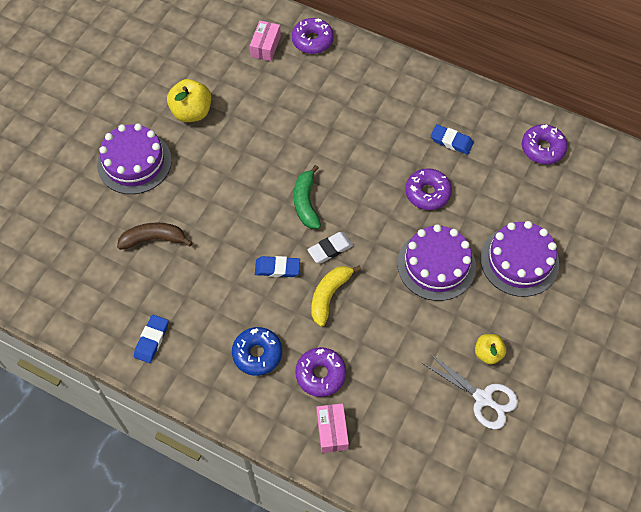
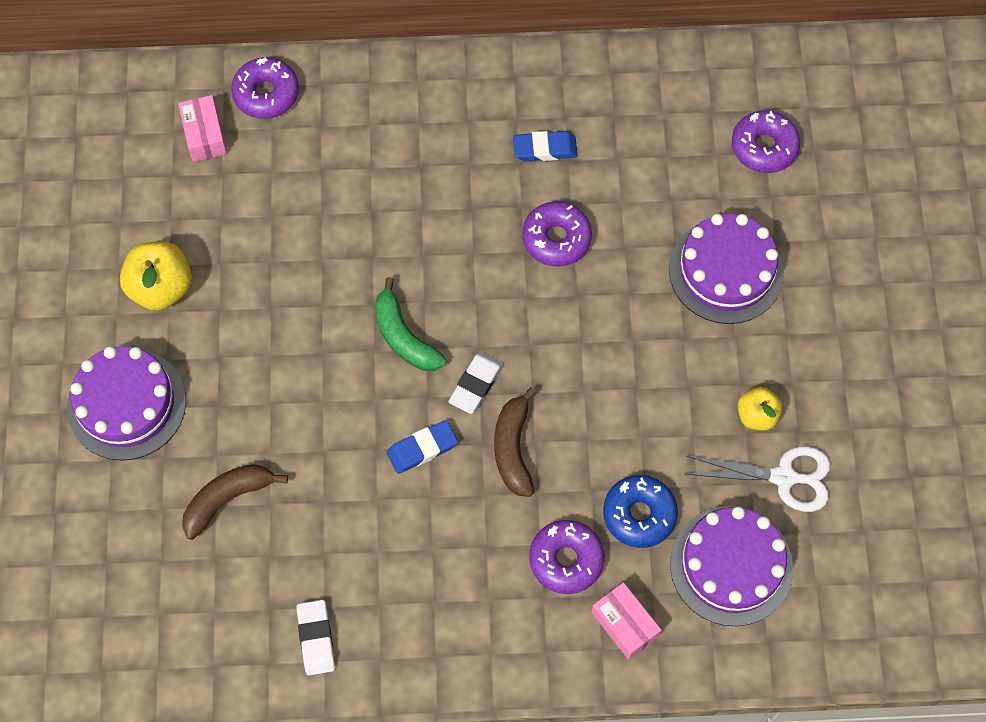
camera: 30 degrees left, 5 degrees up
(151, 340) = (316, 638): blue eraser -> white eraser
(257, 354) = (468, 578): blue donut -> blue donut (639, 514)
(329, 295) = (513, 448): yellow banana -> brown banana
(436, 265) = (625, 332): purple cake -> purple cake (731, 565)
(542, 148) = (668, 99): purple donut -> purple donut (764, 147)

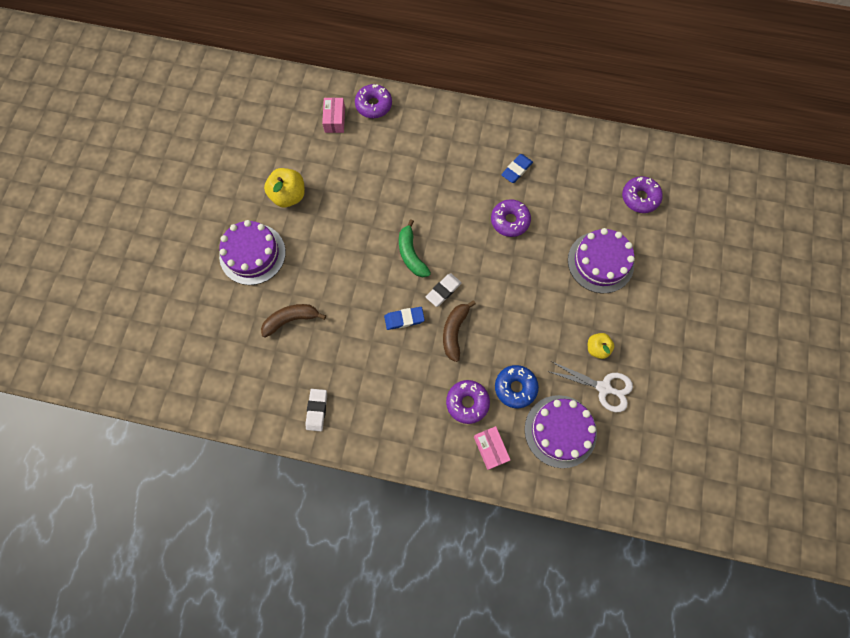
camera: 15 degrees right, 5 degrees up
(545, 149) = (516, 170): blue eraser -> blue eraser turned 60 degrees counterclockwise

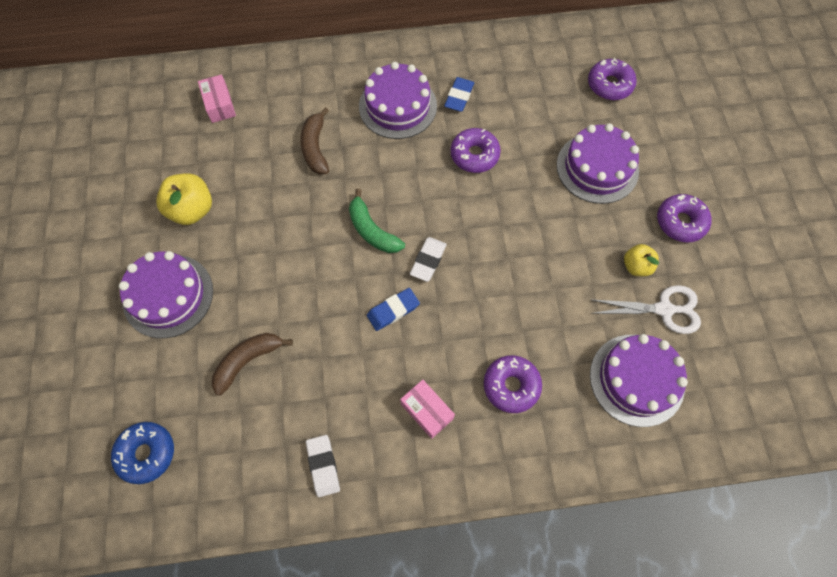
camera: 20 degrees left, 5 degrees down
(373, 105) = (262, 75): purple donut -> purple donut (680, 222)
(454, 332) = (461, 305): brown banana -> brown banana (315, 148)
(466, 162) = (398, 106): none -> purple cake
(490, 449) = (563, 433): pink box -> pink box (427, 411)
(515, 387) = (561, 346): blue donut -> blue donut (146, 453)

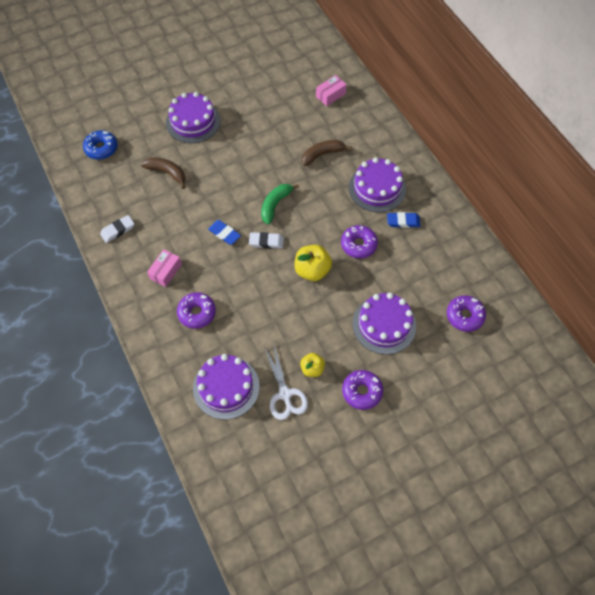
camera: 70 degrees right, 5 degrees down
(192, 210) = (251, 111): yellow apple -> yellow apple (312, 270)

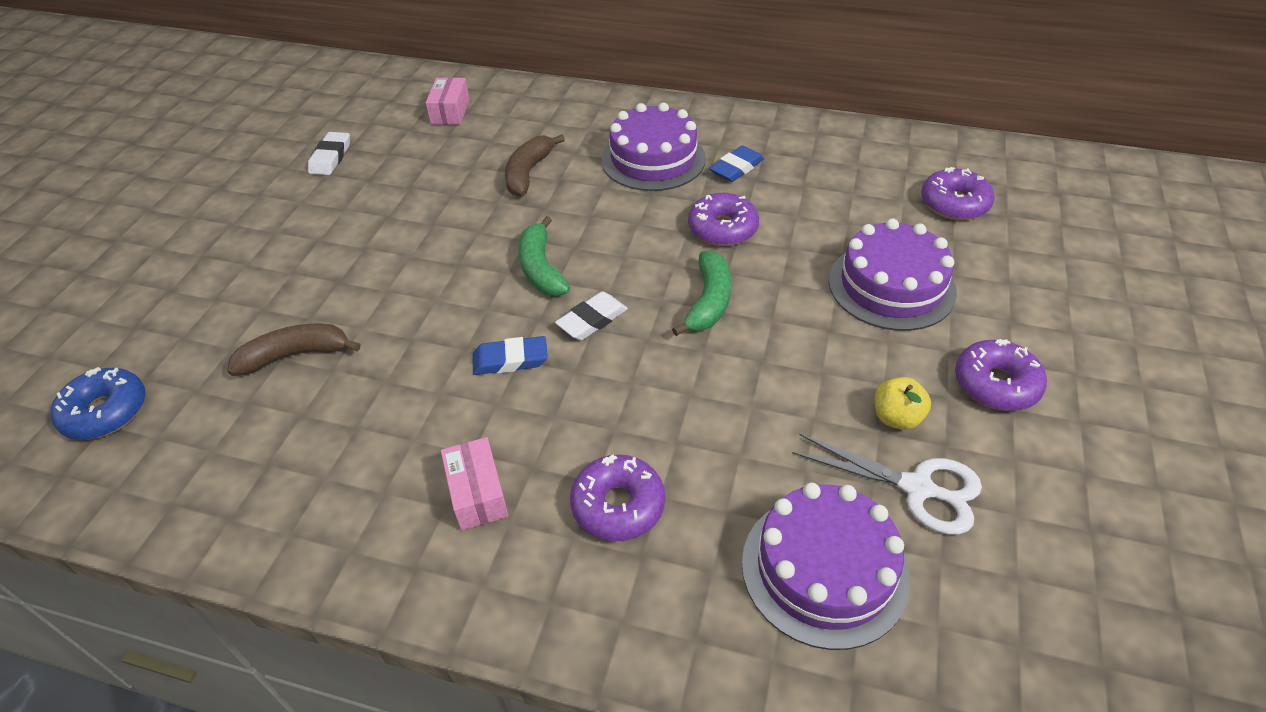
camera: 45 degrees left, 15 degrees down
(118, 230) = (295, 508): white eraser -> white eraser (330, 157)
(193, 121) = (261, 262): purple cake -> none
(312, 270) = (708, 302): yellow apple -> green banana

